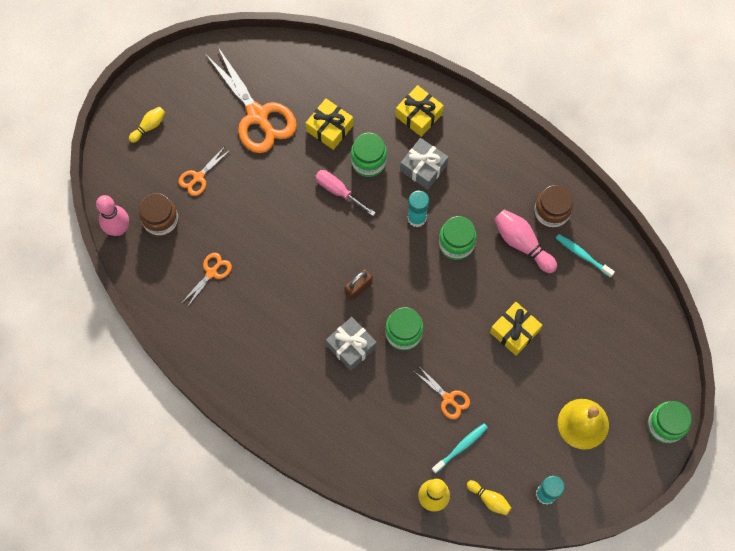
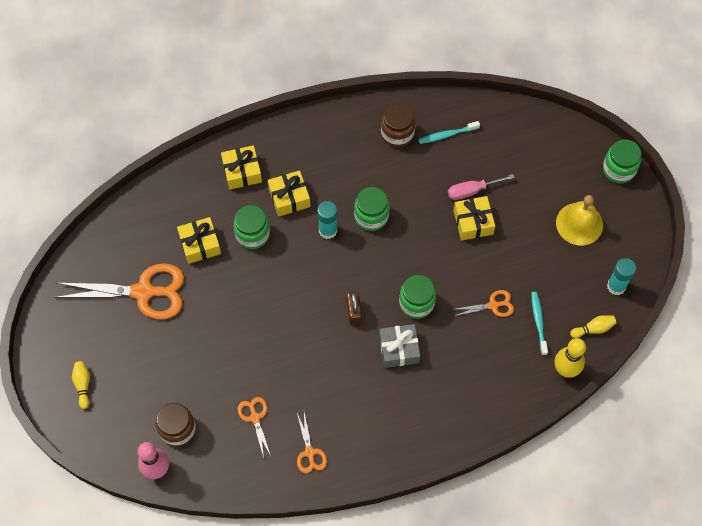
camera: 55 degrees left, 5 degrees down
(198, 177) = (161, 374): orange scissors -> orange scissors (309, 452)
(338, 191) = (260, 273): pink screwdriver -> pink screwdriver (472, 191)
(423, 167) = (289, 197): grey gift -> yellow gift
(522, 243) = (406, 170): pink bowling pin -> none

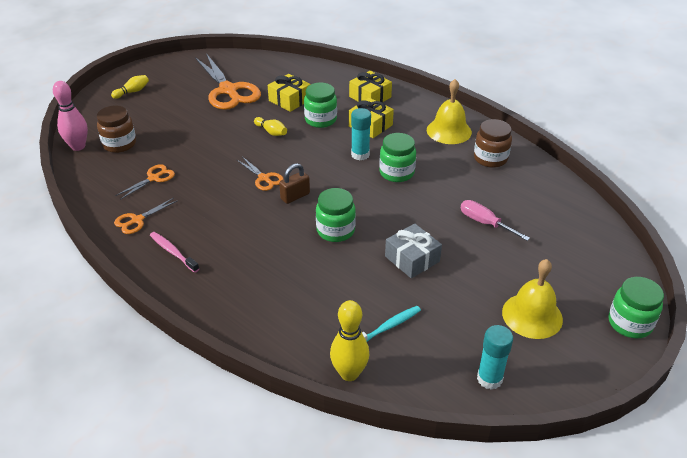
camera: 60 degrees right, 25 degrees down
(338, 140) = (449, 131): none -> yellow bell
(370, 438) = (173, 252): none -> pink toothbrush
(399, 349) = (279, 237): grey gift -> grey gift (412, 259)
(447, 135) = (523, 187): turquoise toothbrush -> none
(473, 222) = (453, 236): yellow gift -> none
(493, 305) = (377, 284): orange scissors -> orange scissors (264, 178)
(593, 329) = (419, 379): yellow bowling pin -> yellow bowling pin (271, 132)

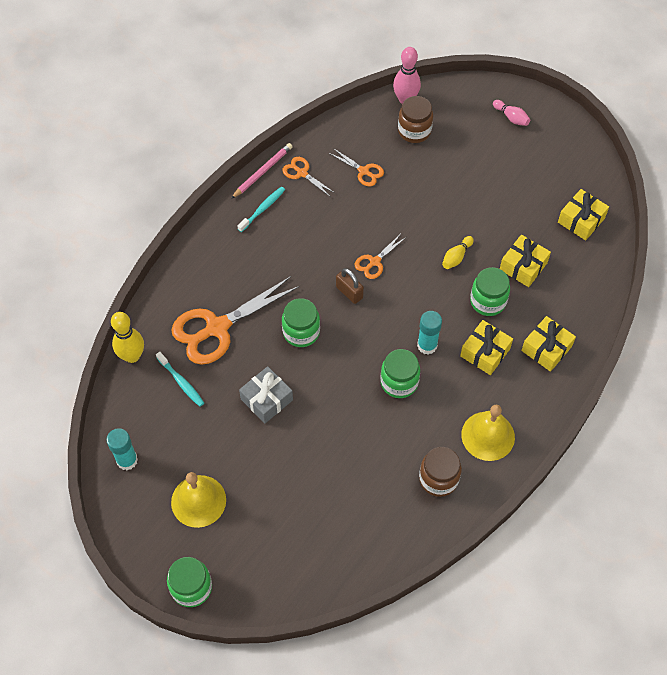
camera: 85 degrees right, 20 degrees up
(122, 250) = (262, 172): none -> pink pencil
(132, 92) = (511, 117): yellow bowling pin -> pink bowling pin
(173, 252) = (262, 209): pink toothbrush -> turquoise toothbrush
(228, 90) = (531, 204): orange scissors -> orange scissors (217, 328)
(252, 70) = (581, 220): none -> yellow gift
(485, 223) = (324, 467): pink screwdriver -> none

